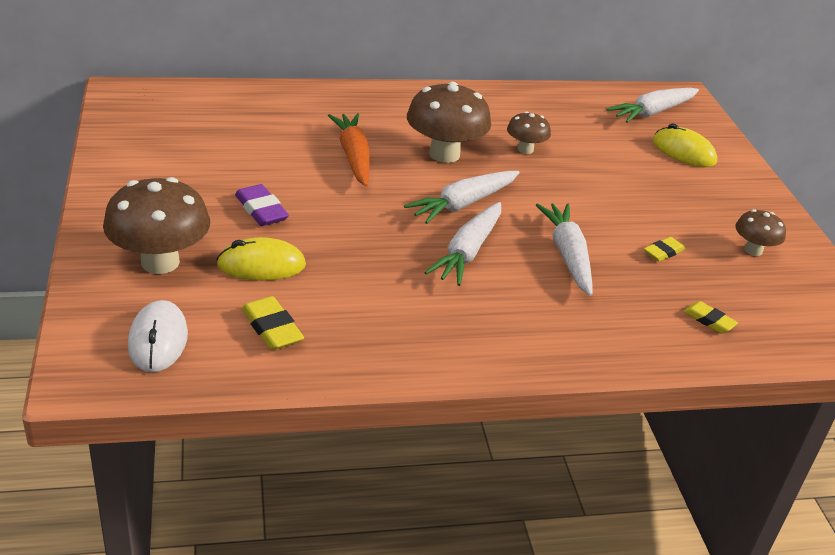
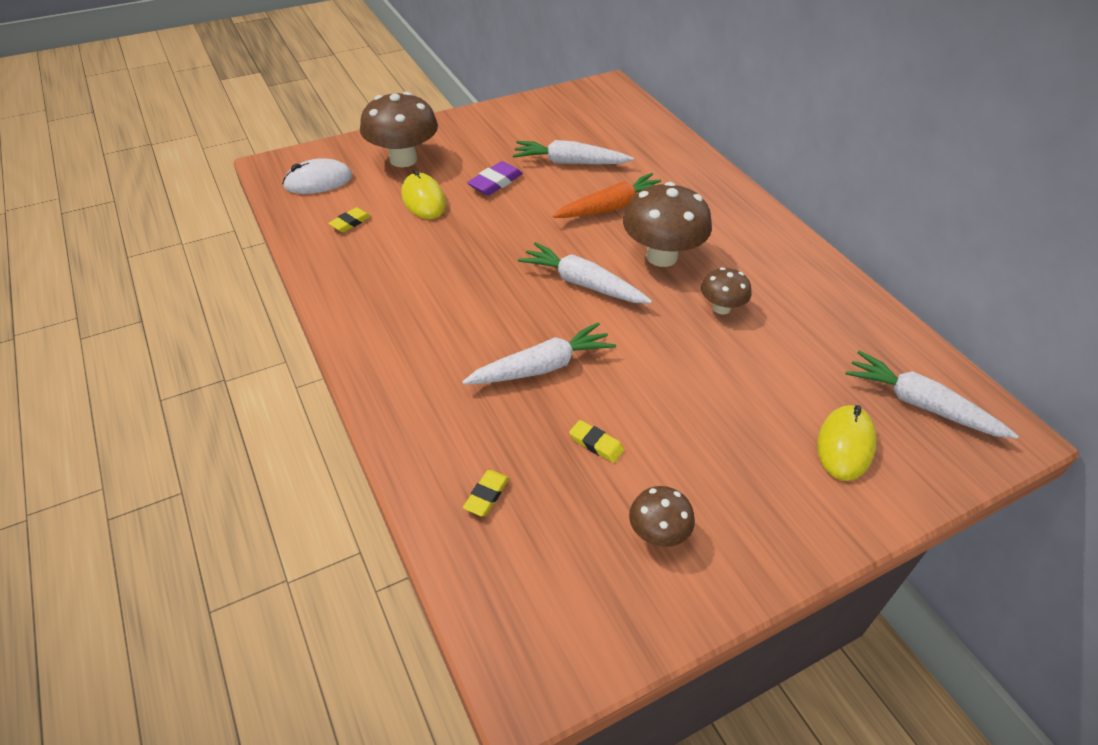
camera: 75 degrees right, 10 degrees up
(272, 328) = (350, 222): yellow eraser -> yellow eraser, size x0.66
(468, 252) = (506, 300): white carrot -> white carrot (569, 162)

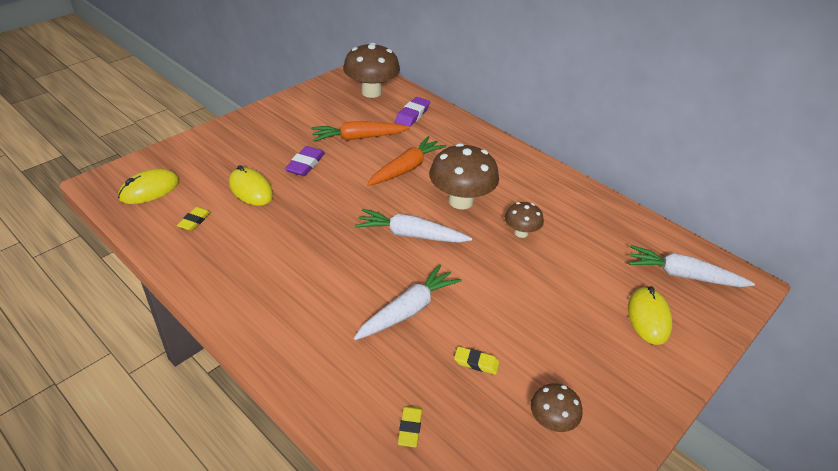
camera: 20 degrees left, 5 degrees down
(318, 181) = (149, 190): white mouse -> yellow mouse
(403, 159) = (218, 157): brown mushroom -> brown mushroom (371, 92)
(569, 162) = (358, 138): white carrot -> orange carrot
(647, 146) = (412, 115): none -> purple eraser

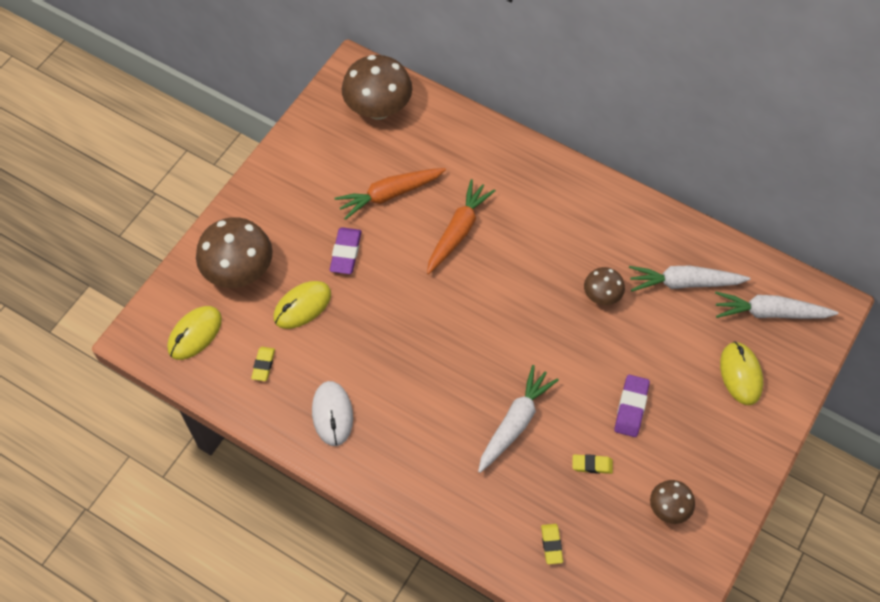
camera: 10 degrees left, 20 degrees up
(236, 268) = (332, 414): none -> white mouse
(251, 189) = (302, 306): yellow mouse -> yellow mouse turned 75 degrees counterclockwise
(411, 235) = (491, 327): white carrot -> white carrot (684, 283)
(412, 115) = (439, 138): purple eraser -> purple eraser (631, 407)
(461, 201) = (530, 266): brown mushroom -> brown mushroom (239, 271)

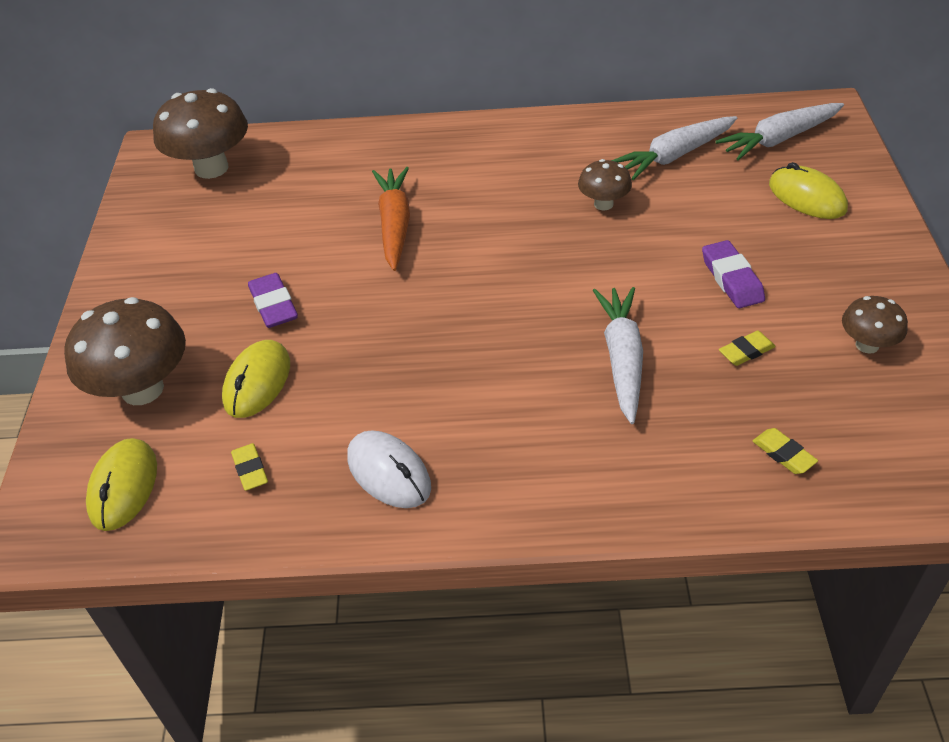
camera: 30 degrees left, 15 degrees down
(390, 195) = (285, 230): orange carrot -> none

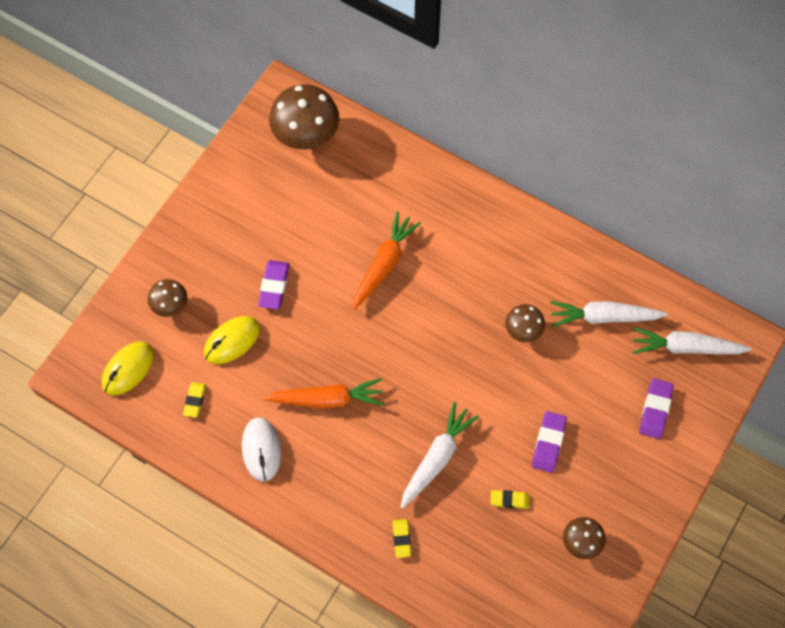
camera: 30 degrees right, 20 degrees up
(142, 389) = (170, 305): brown mushroom -> brown mushroom, size x0.54
(433, 375) = (327, 399): none -> orange carrot
(783, 454) = (469, 577): yellow eraser -> yellow eraser (401, 539)
(807, 197) = (655, 410): yellow mouse -> purple eraser

